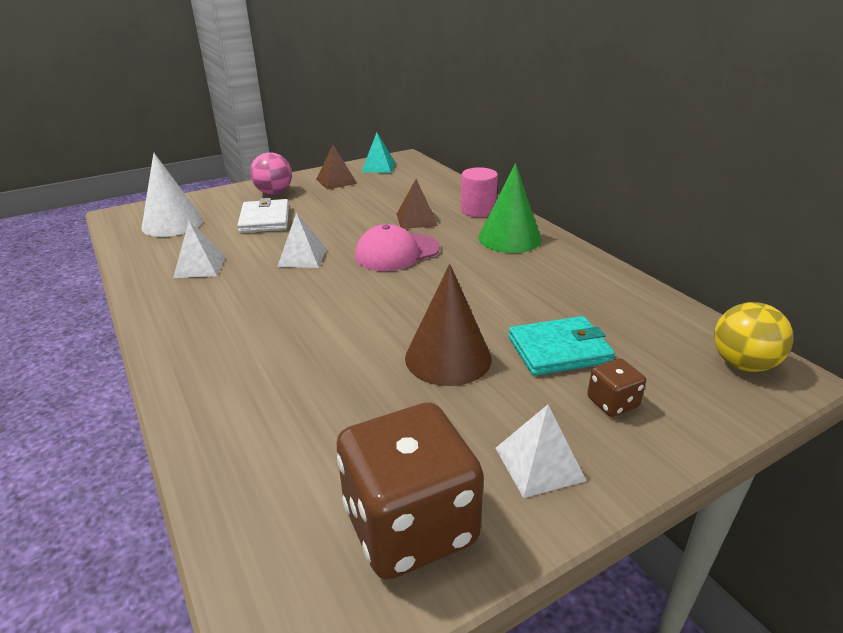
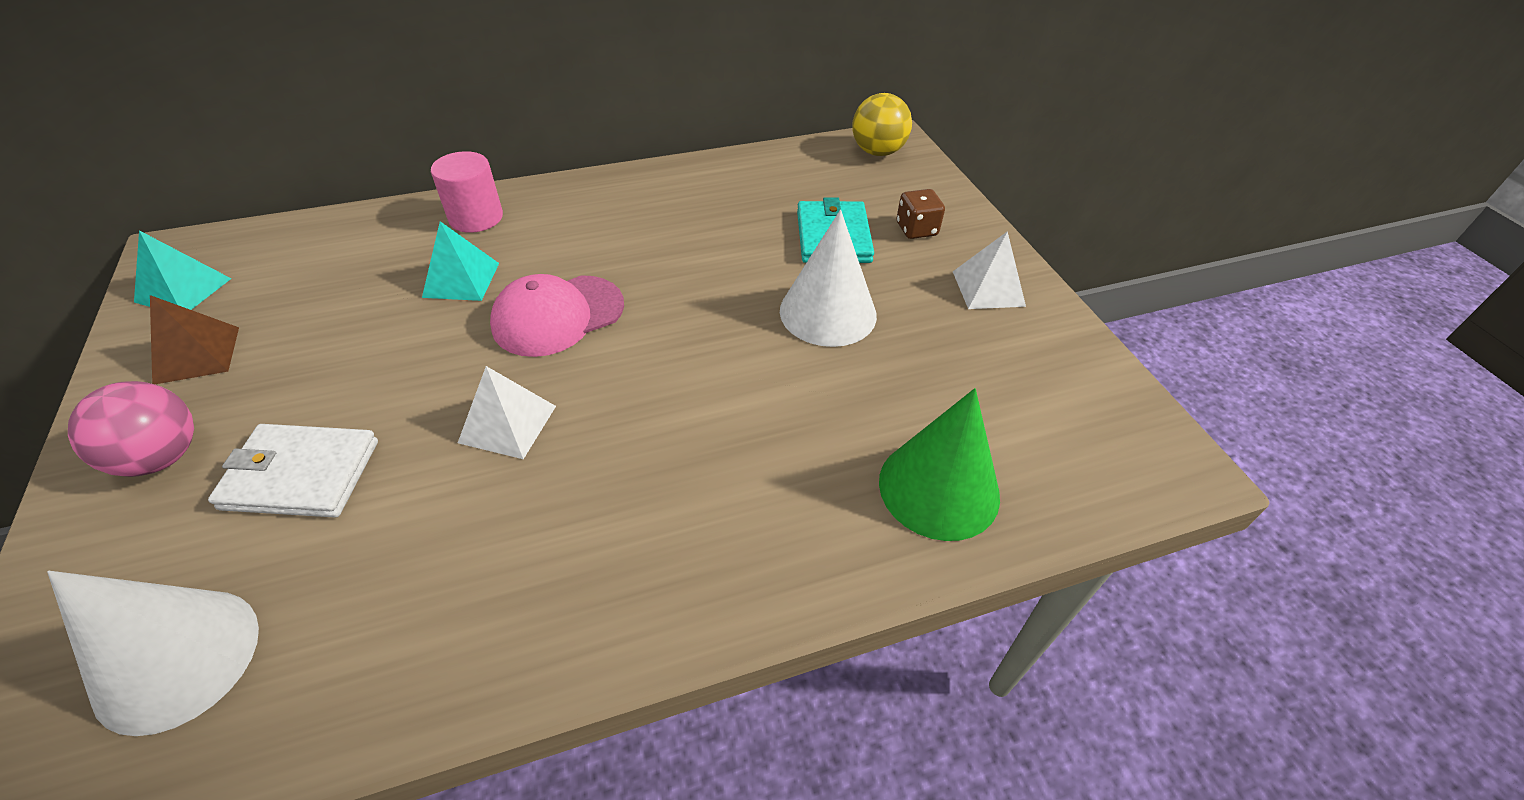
camera: 80 degrees left, 15 degrees up
(200, 266) = (453, 579): white pyramid -> none
(397, 252) = (558, 315): pink cap -> pink cap turned 75 degrees clockwise
(410, 525) = (1058, 377): brown dice -> none
(416, 219) = (461, 280): brown pyramid -> turquoise pyramid
(448, 358) = (828, 312): brown cone -> white cone
(509, 238) = (581, 211): green cone -> green cone (939, 488)

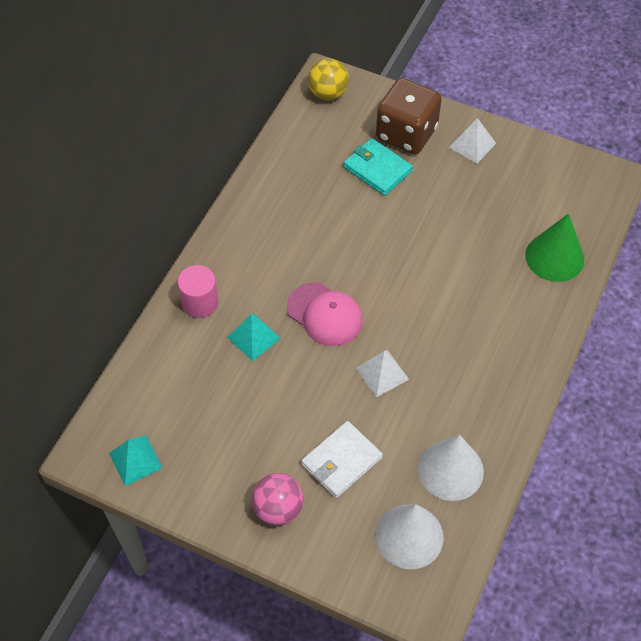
camera: 45 degrees left, 10 degrees up
(197, 355) = (206, 472): brown pyramid -> none
(558, 315) = (324, 314): pink cap -> pink cap turned 60 degrees counterclockwise
(828, 312) = (427, 214): white cone -> white cone (450, 470)
(916, 229) = (406, 133): brown dice -> brown dice, size x2.22

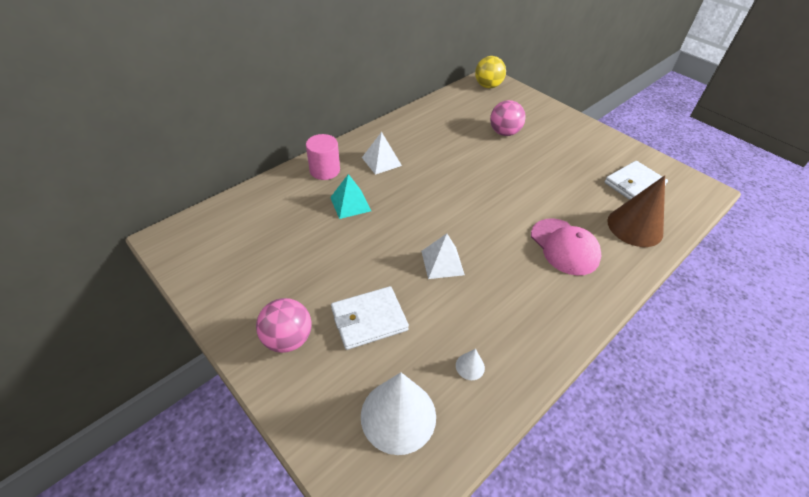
camera: 20 degrees right, 10 degrees down
(135, 460) = (199, 256): turquoise pyramid -> none
(324, 314) = (416, 206): pink cap -> pink cap (564, 246)
(377, 169) = (504, 133): turquoise wallet -> pink ball
(406, 133) = (536, 119): brown dice -> none
(450, 470) = (470, 366): white cone -> white cone, size x0.42
(472, 145) = (586, 138): white pyramid -> white pyramid (381, 161)
(541, 198) = (634, 184): none -> white wallet
(554, 257) = (635, 227): green cone -> brown cone

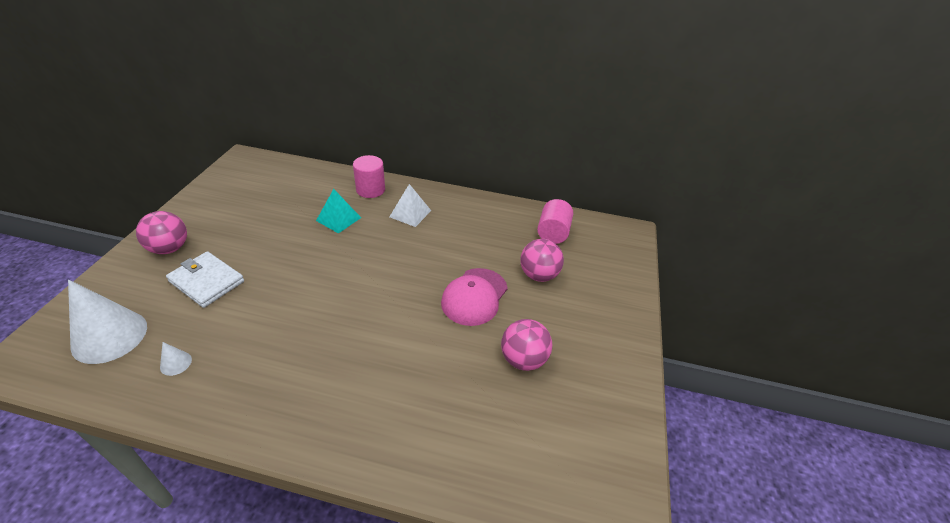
camera: 55 degrees right, 5 degrees down
(442, 262) = (298, 300): white pyramid -> none
(466, 107) = (553, 233): none -> pink cylinder
(488, 86) = (612, 235): yellow ball -> none
(564, 246) = (381, 386): pink cap -> pink cap (474, 296)
(576, 173) = (523, 359): none -> pink ball
(634, 184) = (555, 426): white wallet -> none
(635, 227) = (466, 448): brown cone -> none

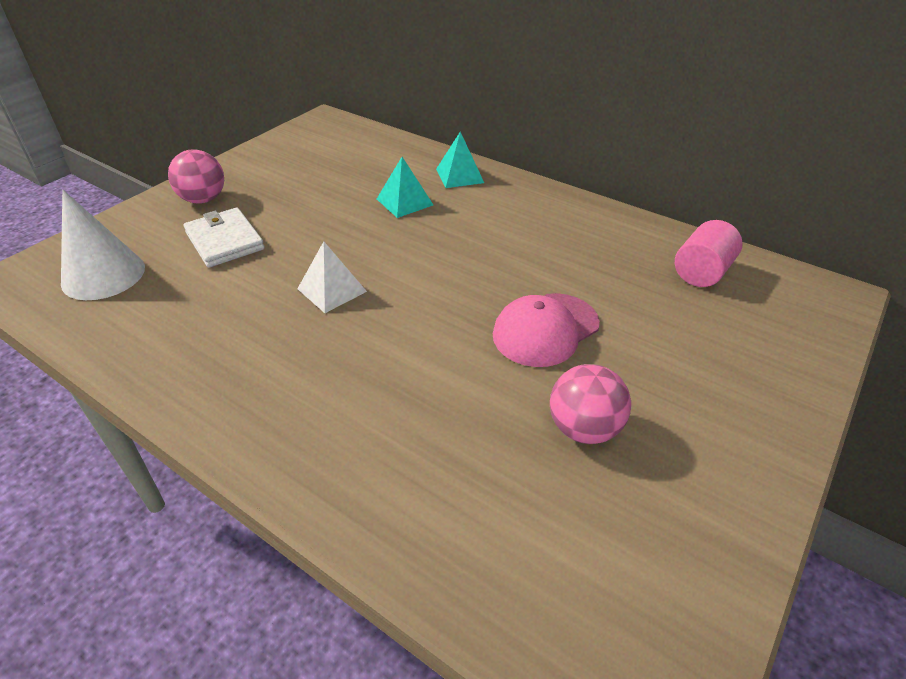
camera: 25 degrees right, 0 degrees up
(176, 363) = (153, 319): white cone -> none
(370, 190) = (459, 175): pink cylinder -> turquoise pyramid
(410, 213) = (499, 211): white pyramid -> white pyramid (331, 290)
(538, 275) = (655, 323): pink ball -> none

